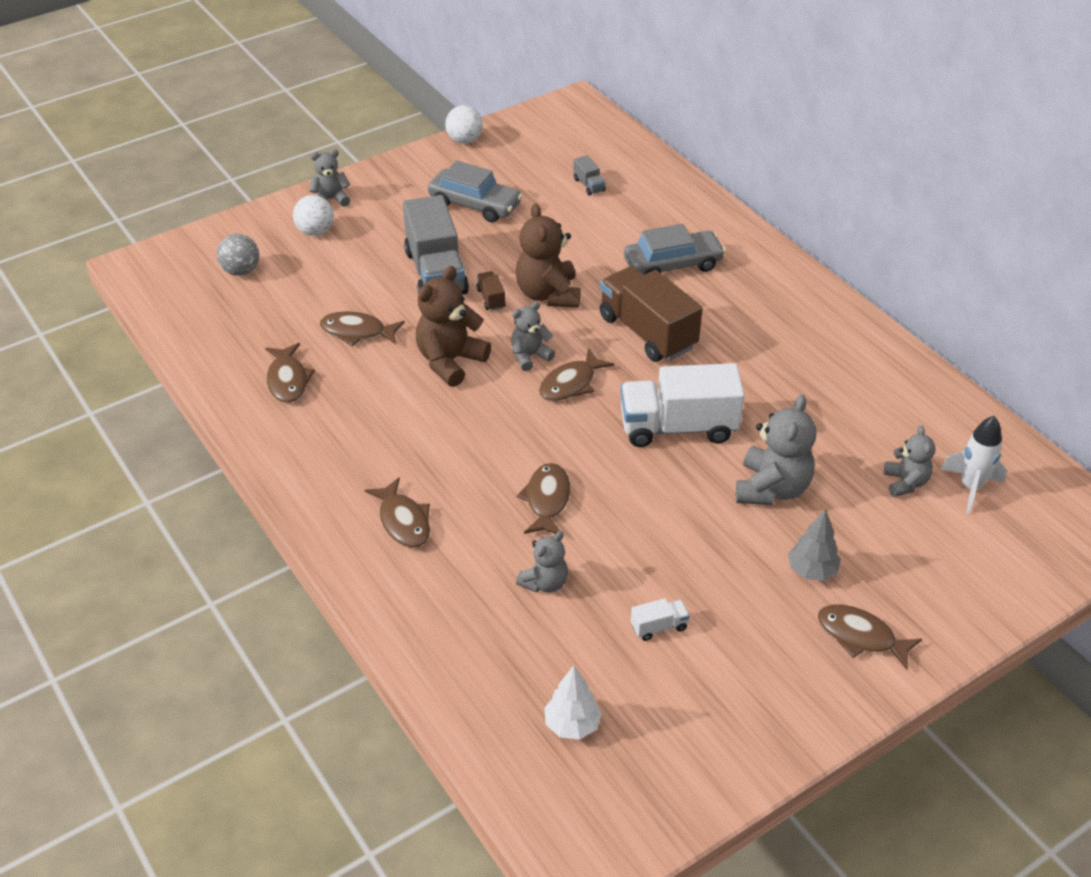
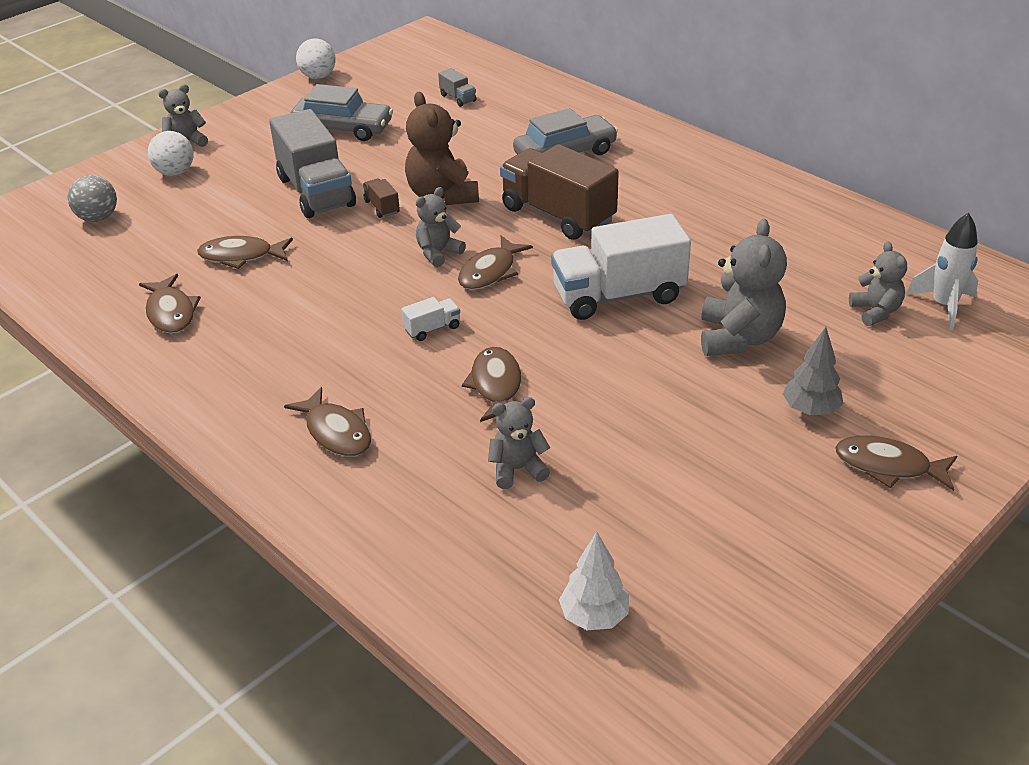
camera: 10 degrees left, 5 degrees down
(450, 361) = (352, 269): brown teddy bear -> none
(545, 583) = (517, 469): grey teddy bear -> grey teddy bear turned 135 degrees counterclockwise
(659, 627) = (662, 493): white truck -> white truck (432, 329)

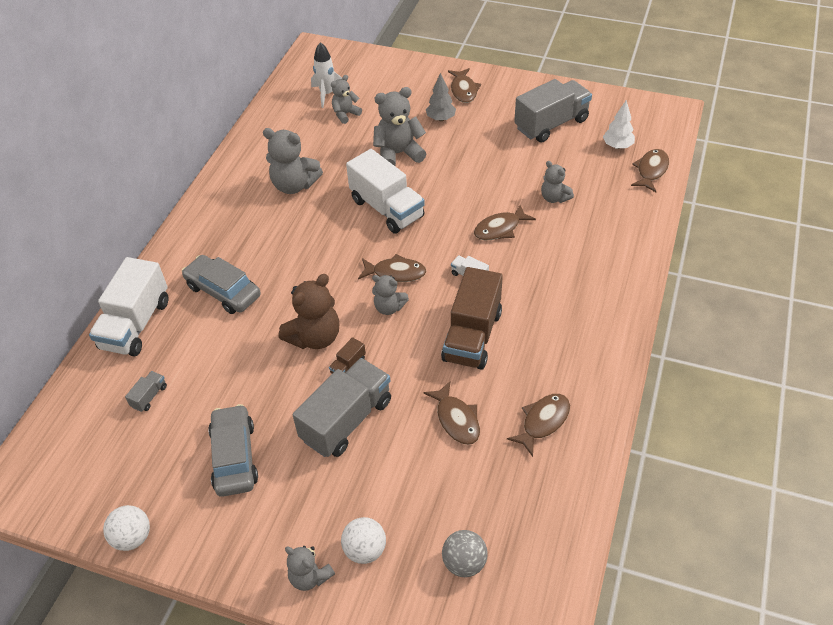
camera: 115 degrees left, 10 degrees up
(336, 432) = (583, 276): brown fish -> brown fish (651, 170)
(558, 215) = (311, 265): brown truck -> brown truck (472, 336)
(560, 101) = (136, 324): none -> white truck
(717, 547) = (551, 124): none -> grey truck
(723, 232) = (294, 185): none -> grey teddy bear

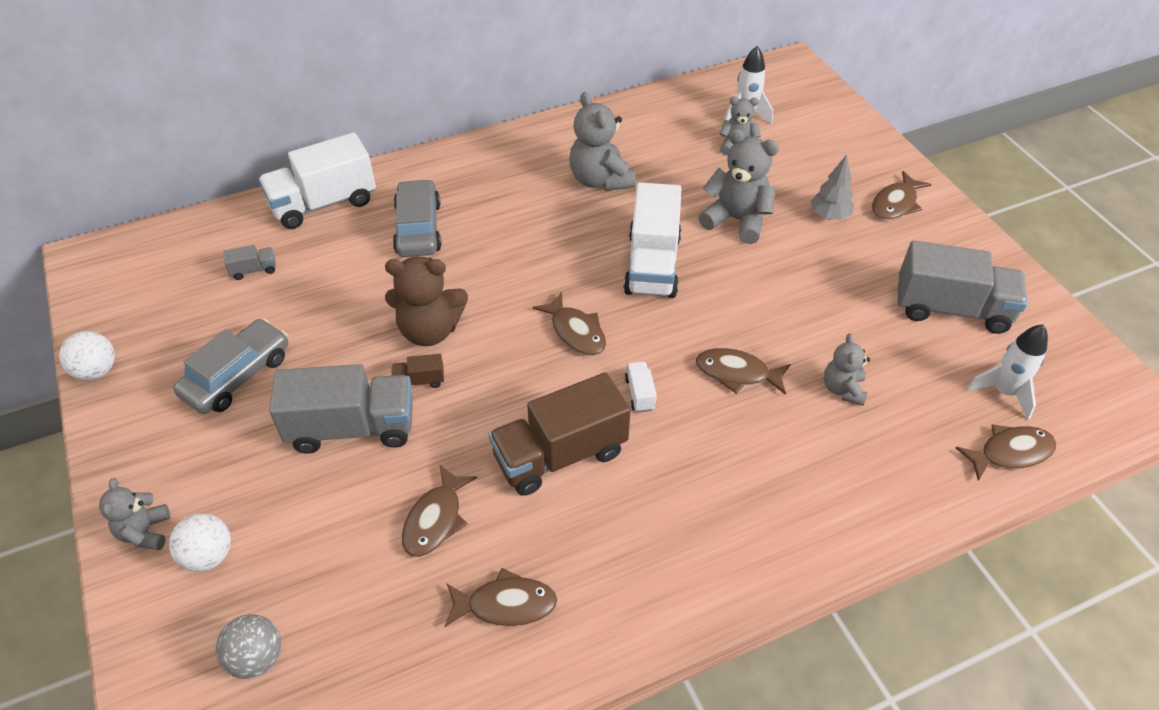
camera: 45 degrees right, 0 degrees up
(389, 307) = (525, 359): grey teddy bear -> none
(617, 146) = (1003, 392): white tree -> white rocket

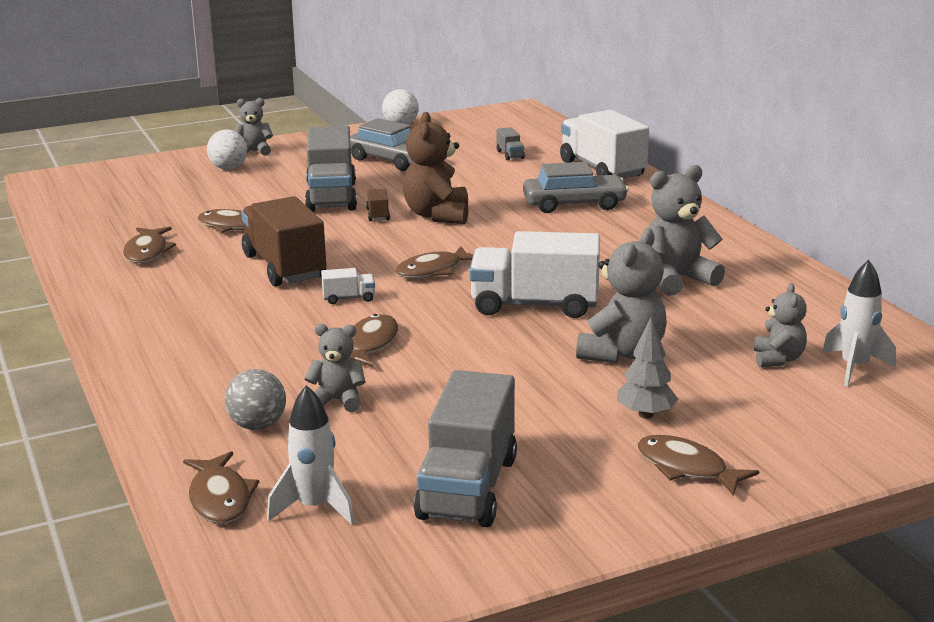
camera: 90 degrees right, 25 degrees down
(256, 658) = (144, 186): grey ball -> grey ball (257, 425)

